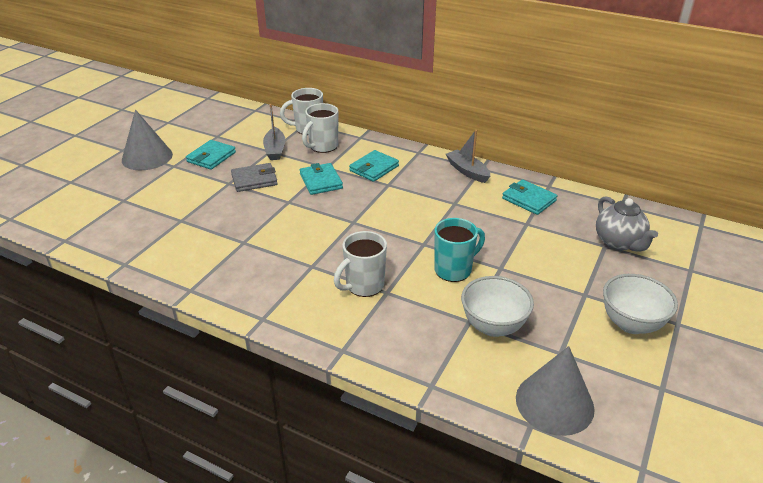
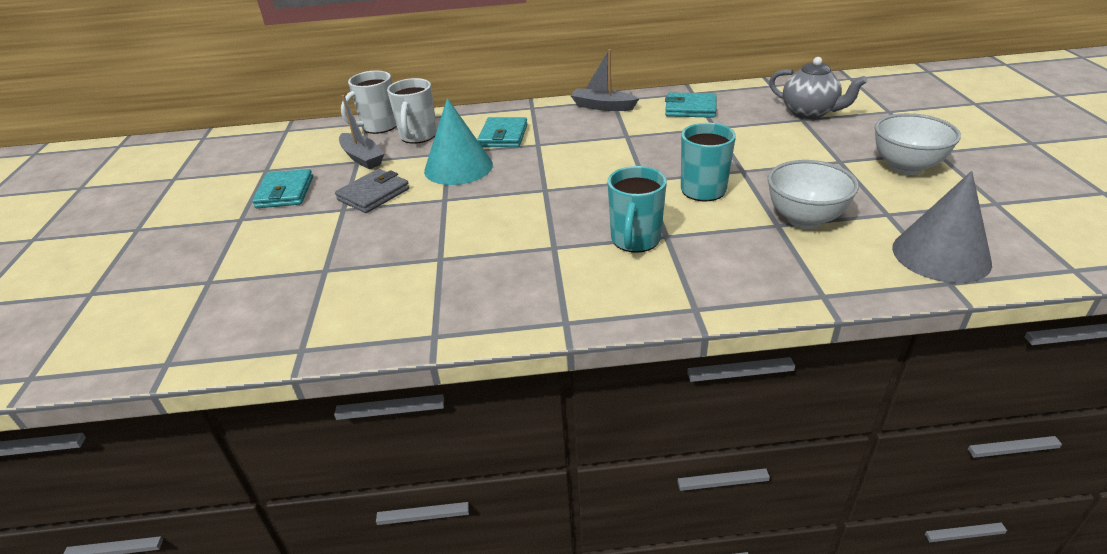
camera: 30 degrees left, 0 degrees up
(147, 157) = (187, 223): grey cone -> none
(321, 181) = (458, 167): turquoise wallet -> turquoise cone
(363, 285) = (635, 240): white mug -> turquoise mug

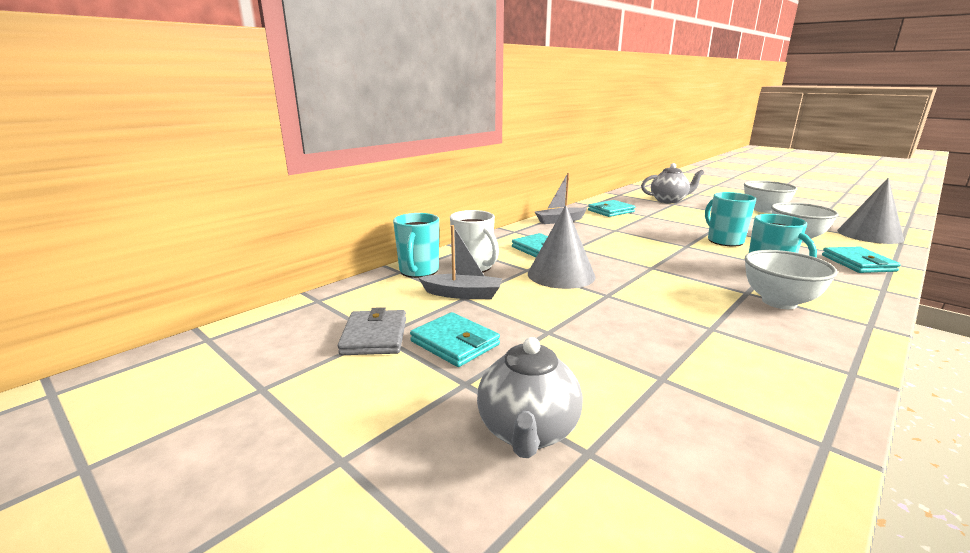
camera: 45 degrees left, 15 degrees down
(209, 258) = (527, 432): none -> grey teapot
(373, 194) = (545, 312): grey wallet -> grey wallet (374, 336)
(379, 127) = (418, 271): white mug -> turquoise mug
(458, 167) = (561, 274): turquoise cone -> grey cone
(552, 267) = (779, 302): none -> white bowl
(774, 275) = (858, 263): none -> turquoise wallet

